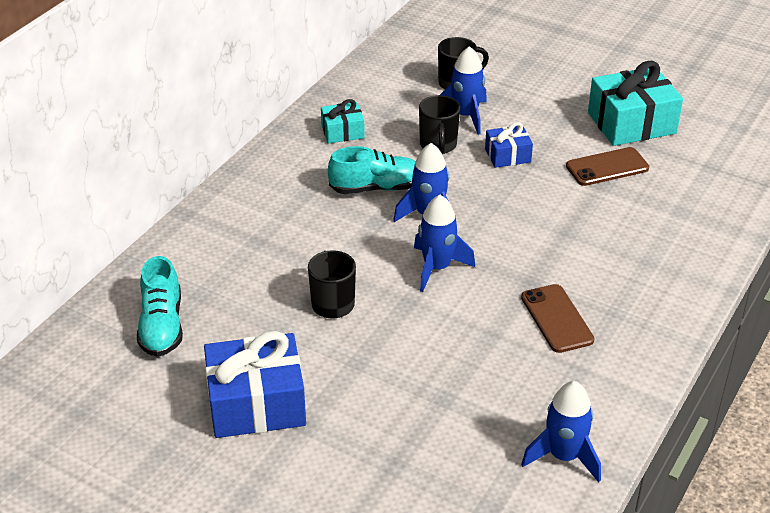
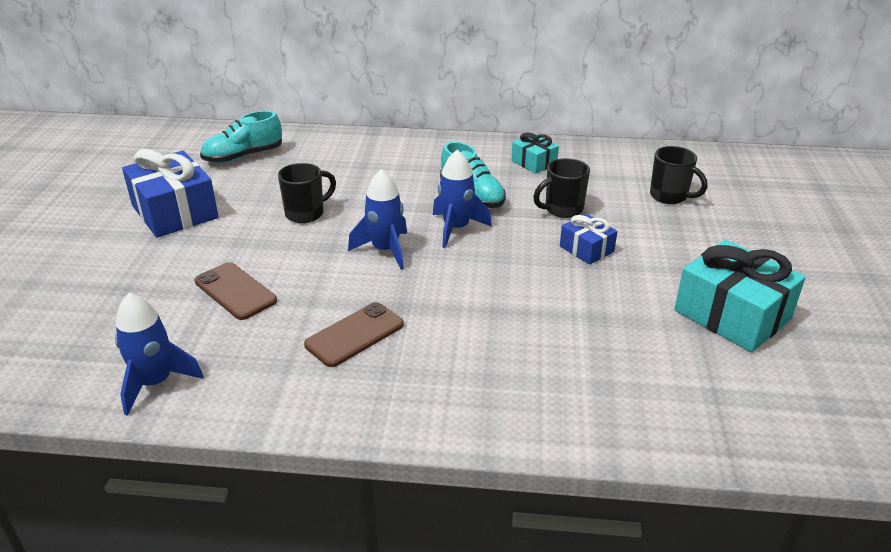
camera: 65 degrees right, 5 degrees down
(465, 116) = (623, 212): blue rocket -> none
(607, 167) = (631, 314): brown phone -> brown phone (235, 291)

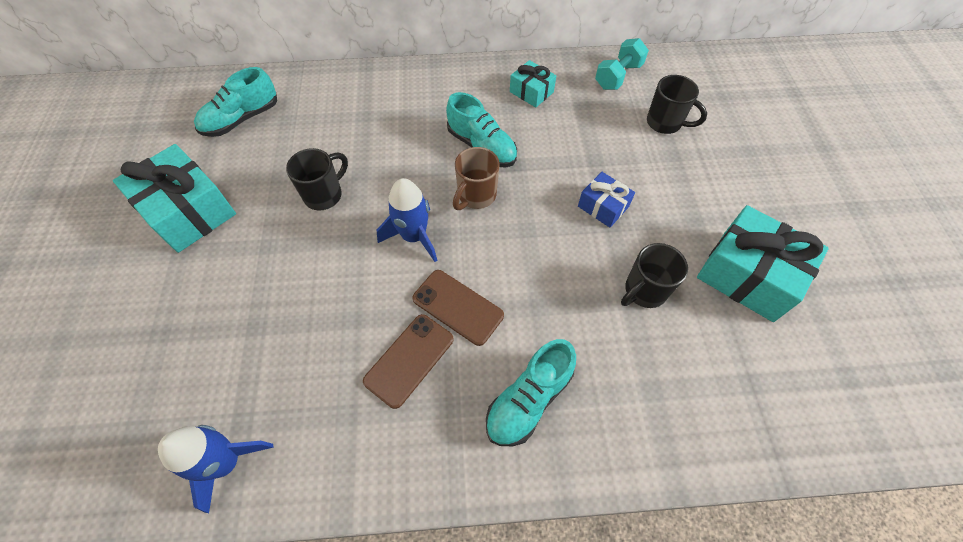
camera: 10 degrees left, 25 degrees up
(175, 212) = (189, 211): blue gift -> turquoise gift
(235, 291) = (278, 318): brown phone -> brown phone (458, 307)
(456, 229) = (476, 196): blue rocket -> brown mug
(468, 377) = (528, 400): none -> turquoise shoe
(562, 209) = (570, 155): black mug -> black mug (644, 291)
(628, 159) = (618, 76): none -> turquoise dumbbell

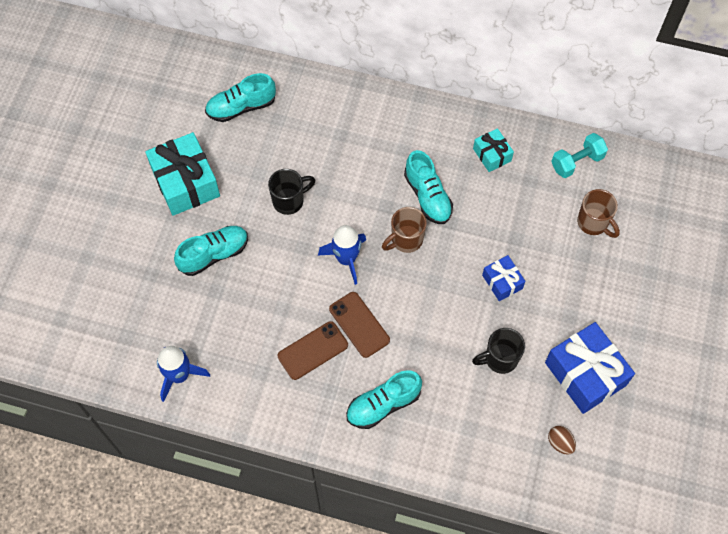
camera: 20 degrees right, 5 degrees up
(243, 282) = (214, 254): none -> turquoise shoe
(665, 123) = (593, 223): black mug -> brown mug
(747, 275) = (585, 374): turquoise gift -> blue gift
(769, 368) = (560, 443): none -> brown egg

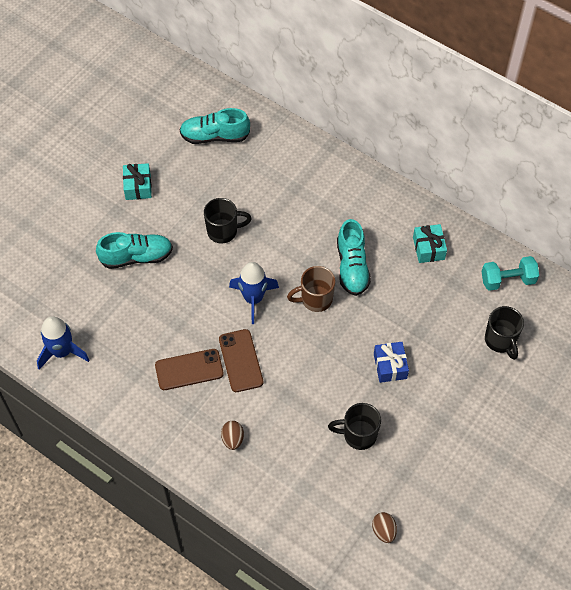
camera: 20 degrees right, 5 degrees down
(185, 182) = (138, 186): turquoise gift -> turquoise gift, size x0.53
(383, 404) = (232, 439): turquoise shoe -> brown egg
(585, 374) = (434, 476): blue gift -> none
(593, 223) = (500, 341): brown mug -> black mug

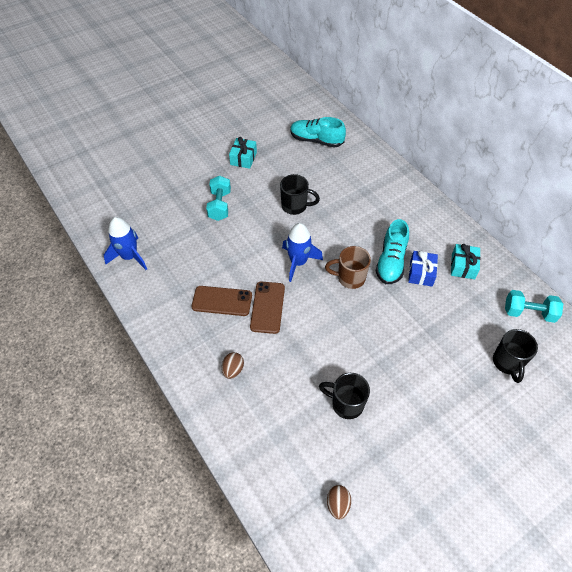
camera: 20 degrees right, 5 degrees down
(136, 257) = (219, 205): turquoise shoe -> turquoise dumbbell
(390, 366) = (396, 352): blue gift -> blue gift (421, 273)

